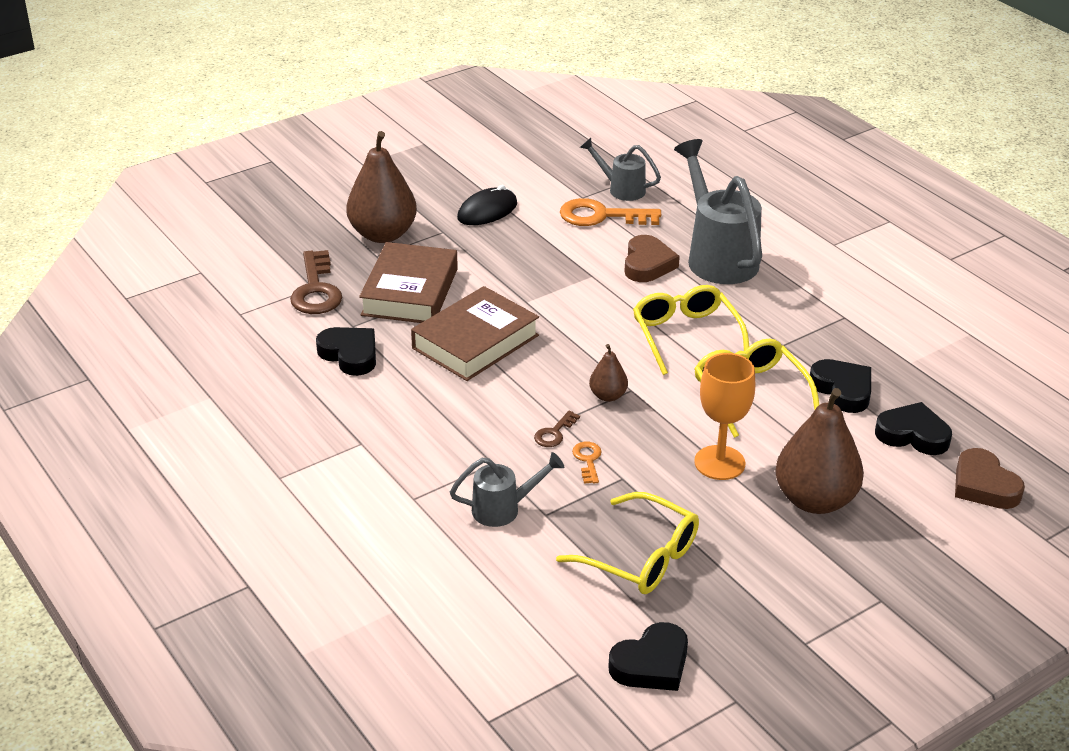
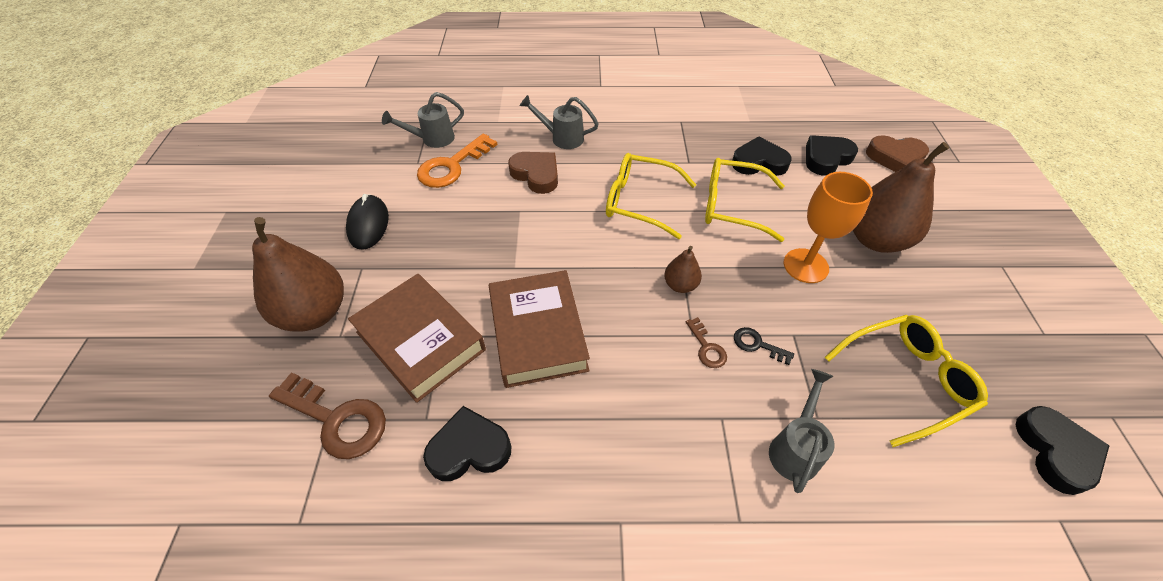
camera: 55 degrees left, 15 degrees up
(588, 460) = (757, 345): orange key -> black key
(717, 256) = (561, 138): grey watering can -> grey watering can, size x0.54

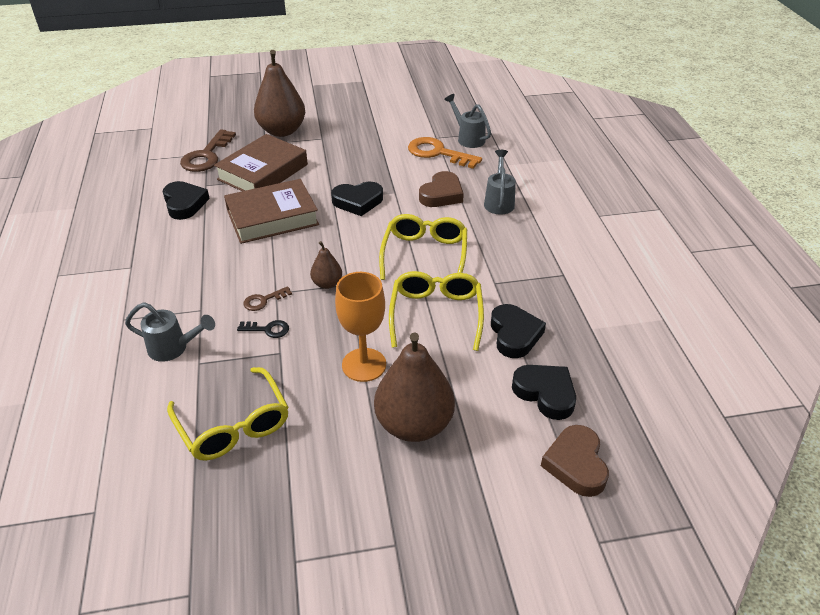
camera: 80 degrees right, 10 degrees down
(368, 224) = (363, 132): black mouse -> none
(757, 345) = (268, 329): black key -> black key turned 75 degrees clockwise
(1055, 452) = (155, 527): black heart -> black heart (358, 202)

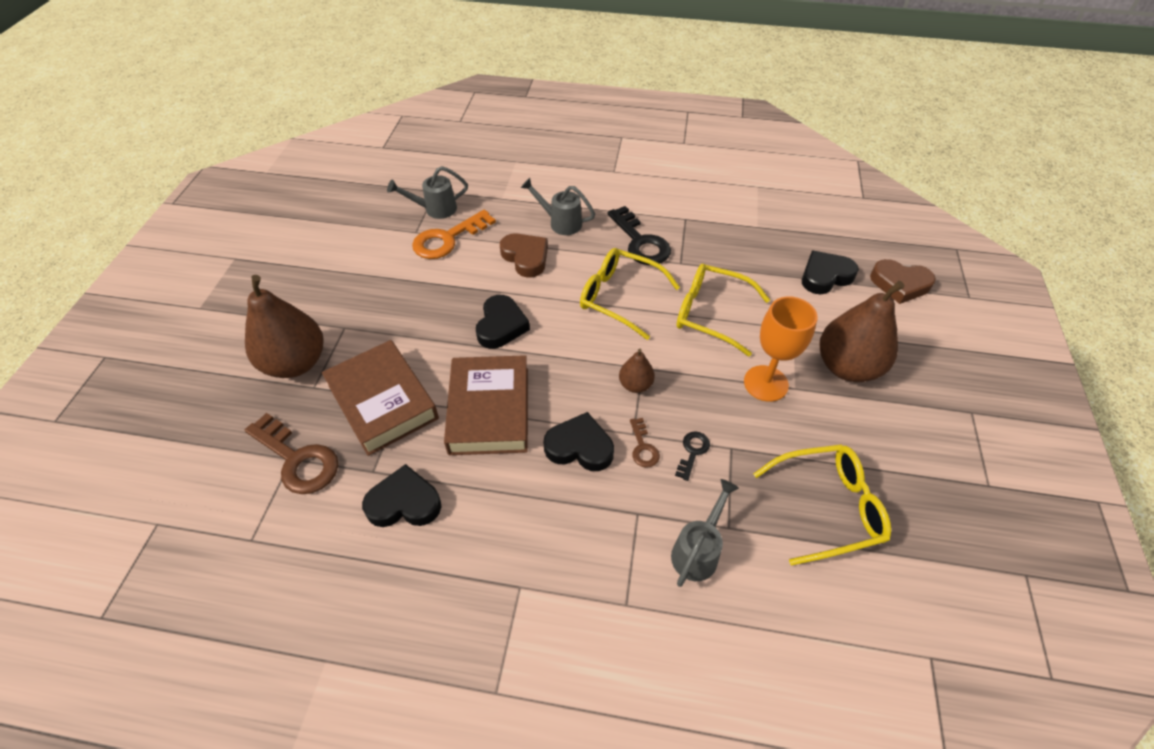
camera: 70 degrees left, 10 degrees up
(506, 252) = (640, 242): none -> black key
(514, 334) = (752, 272): black heart -> black heart (579, 447)

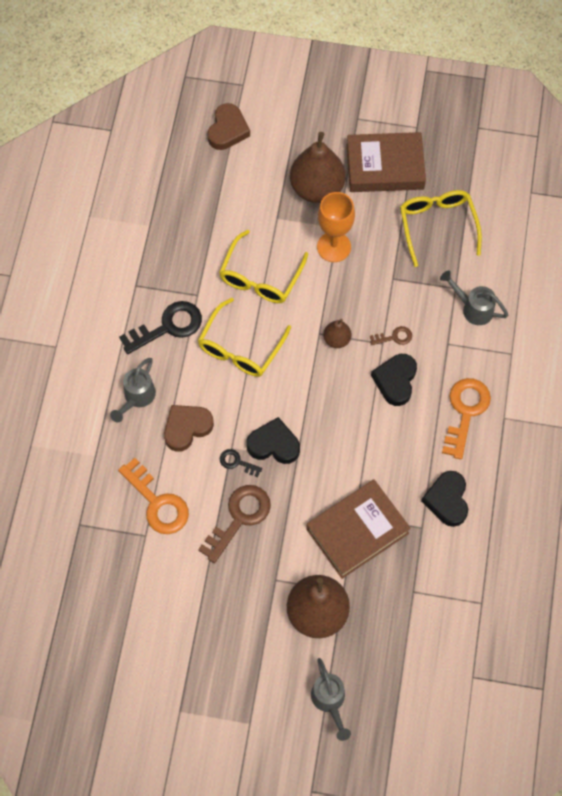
camera: 90 degrees left, 15 degrees up
(297, 459) = (414, 586): brown key -> brown key (239, 518)
(435, 209) = (110, 521): grey watering can -> grey watering can (329, 701)
(489, 410) = (363, 447): brown book -> brown book (385, 166)
(531, 532) = (465, 412): none -> orange key
(692, 452) = (397, 304): black key -> black key (237, 462)
(825, 276) = (217, 183): black heart -> none

